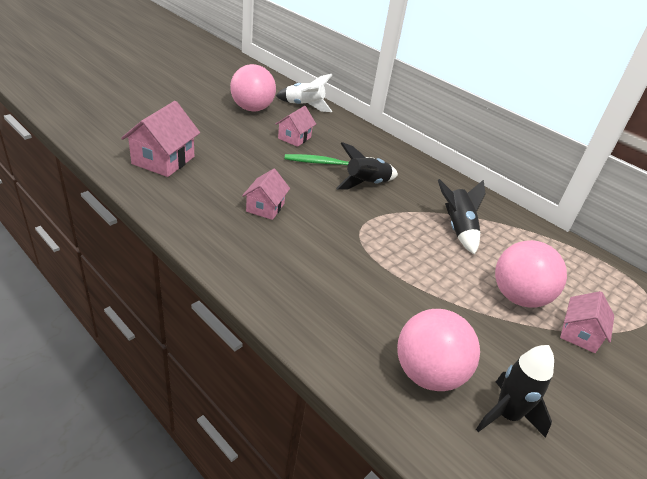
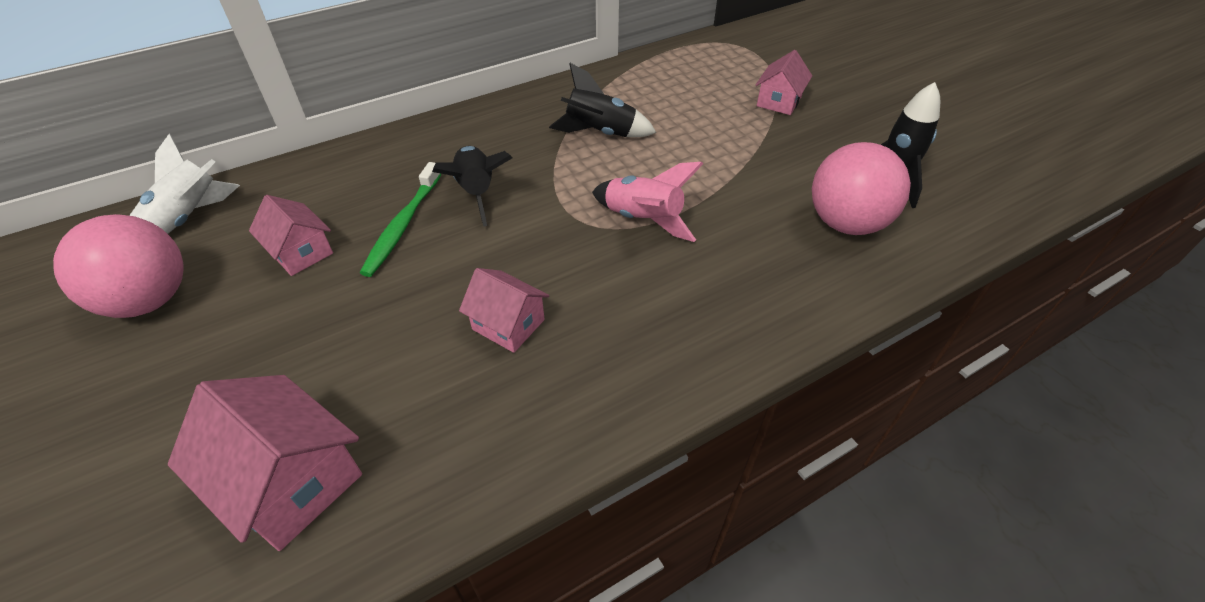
camera: 70 degrees left, 10 degrees up
(375, 254) = (643, 220): none -> pink rocket
(518, 297) = (726, 123): pink ball -> none
(579, 334) = (779, 101): pink house -> pink house turned 75 degrees clockwise

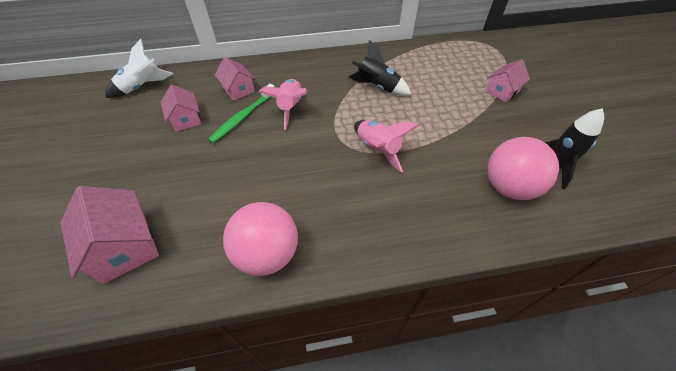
camera: 20 degrees right, 5 degrees up
(149, 300) = (106, 126): pink ball -> pink ball (267, 253)
(476, 192) = (290, 107): black rocket -> pink rocket
(508, 324) = (271, 193): pink house -> pink house (238, 89)

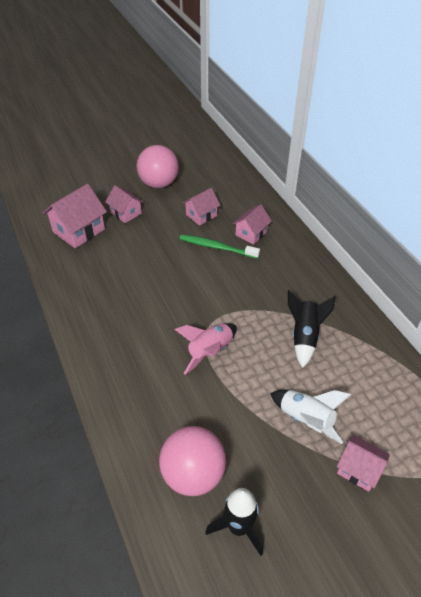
camera: 75 degrees right, 5 degrees down
(129, 187) = (126, 213): none -> pink house
(142, 86) = (229, 177): white rocket -> white rocket (306, 420)
(267, 253) = (85, 302): pink ball -> pink ball (159, 183)
(290, 107) = (242, 275): pink rocket -> none

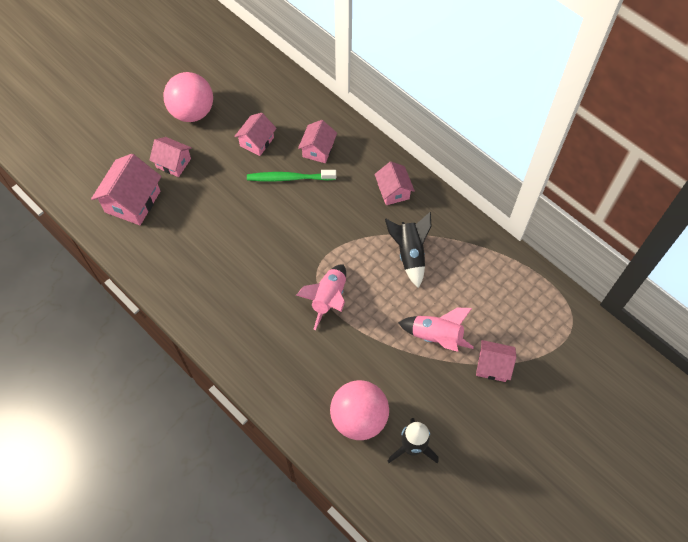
camera: 20 degrees left, 15 degrees up
(306, 420) = (436, 336): white rocket -> pink rocket
(307, 281) = (393, 191): none -> pink house

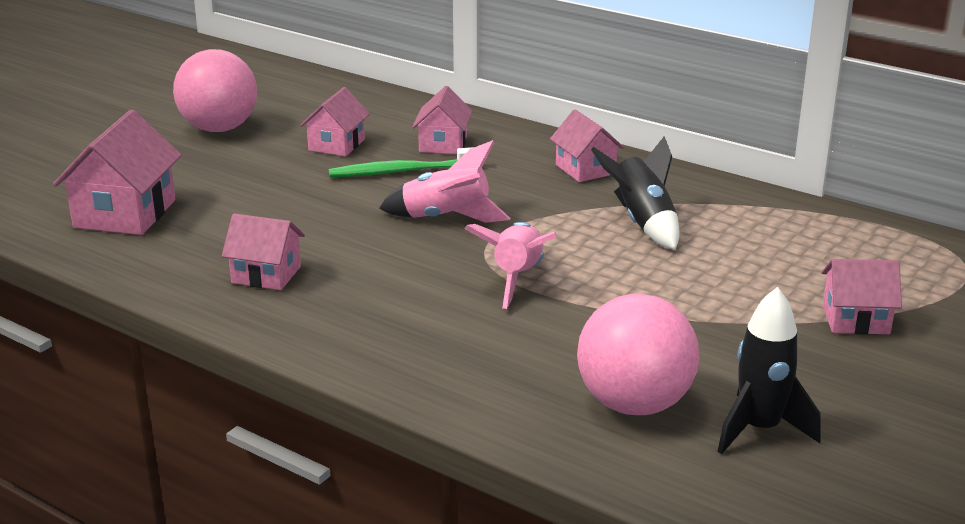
camera: 10 degrees left, 35 degrees down
(173, 163) = (195, 173): pink house -> pink house (266, 275)
(436, 336) = (735, 298): pink rocket -> pink rocket (446, 218)

